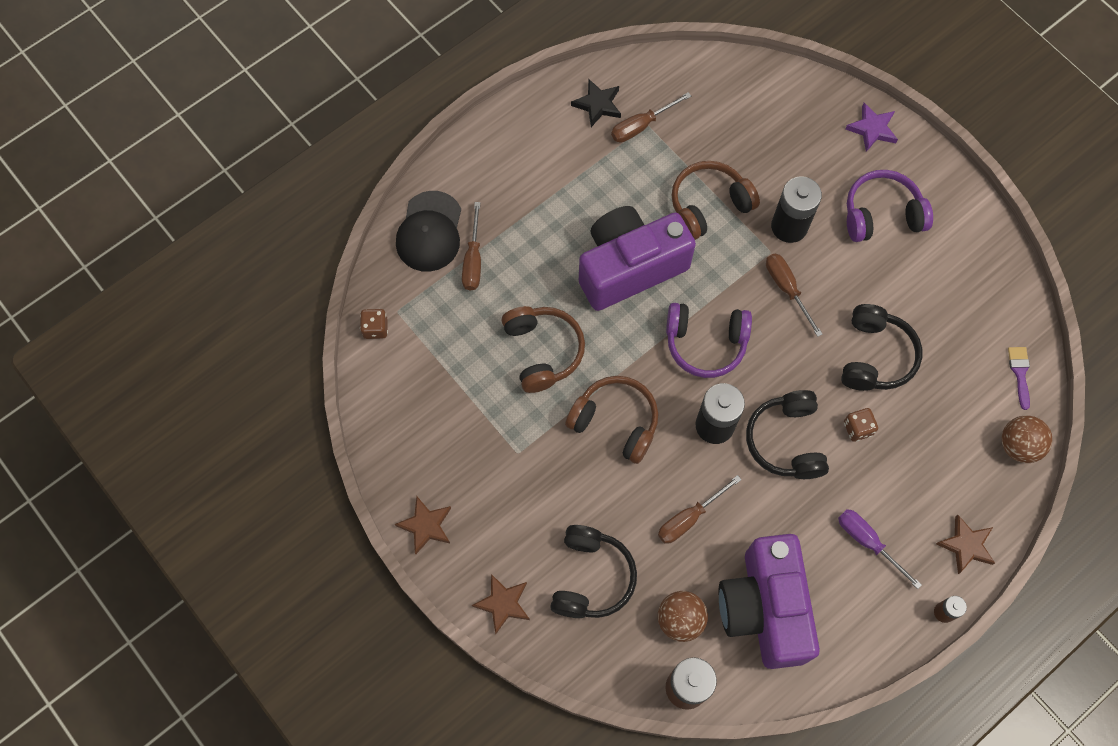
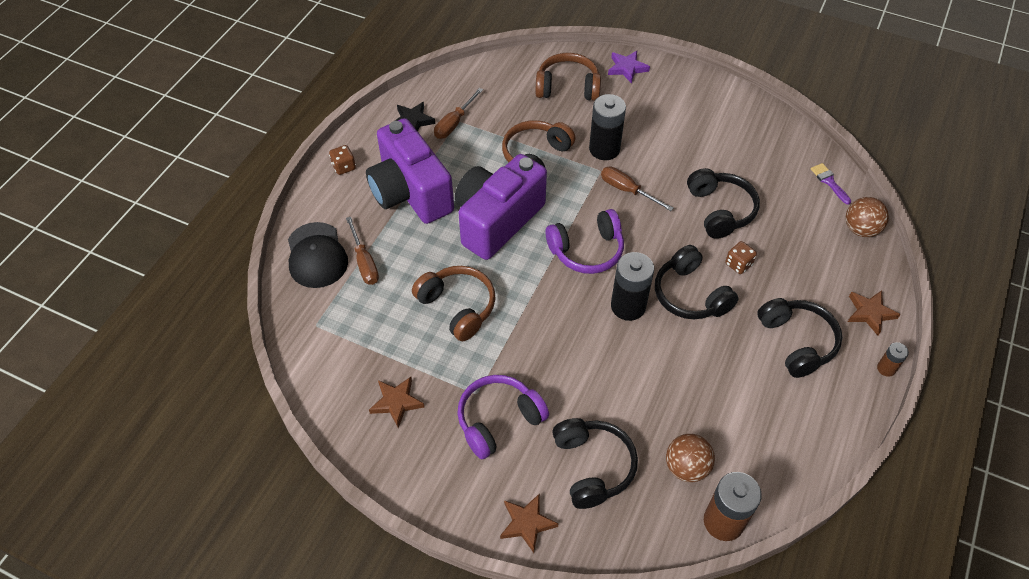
camera: 25 degrees left, 15 degrees down
(375, 328) = (302, 346): brown dice -> brown dice (344, 167)
(426, 525) = (424, 487): brown star -> brown star (396, 402)
(615, 422) = (546, 336): brown headphones -> brown headphones (567, 87)
(689, 518) = (648, 383): brown screwdriver -> none
(764, 608) = (749, 427): purple camera -> purple camera (410, 192)
(868, 542) = (797, 342): purple screwdriver -> black headphones
(881, 214) = (667, 118): purple headphones -> purple headphones (498, 420)

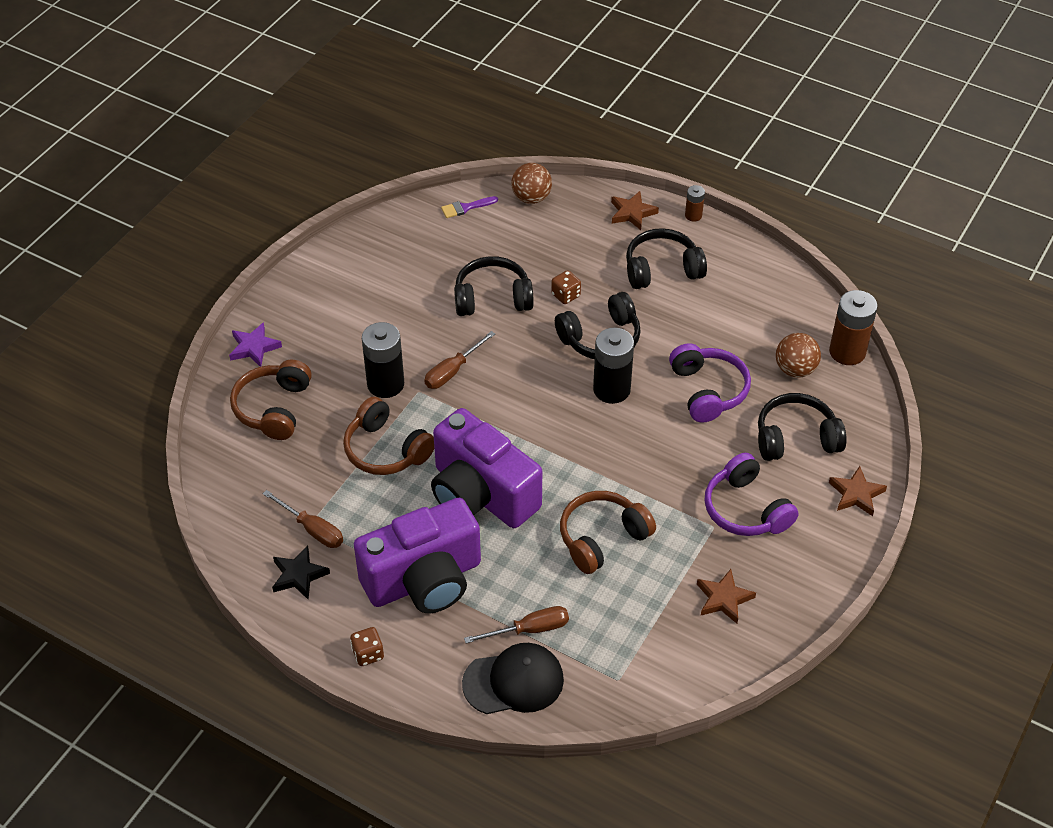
camera: 85 degrees left, 5 degrees down
(587, 250) = (534, 416): purple headphones -> purple headphones (708, 390)

